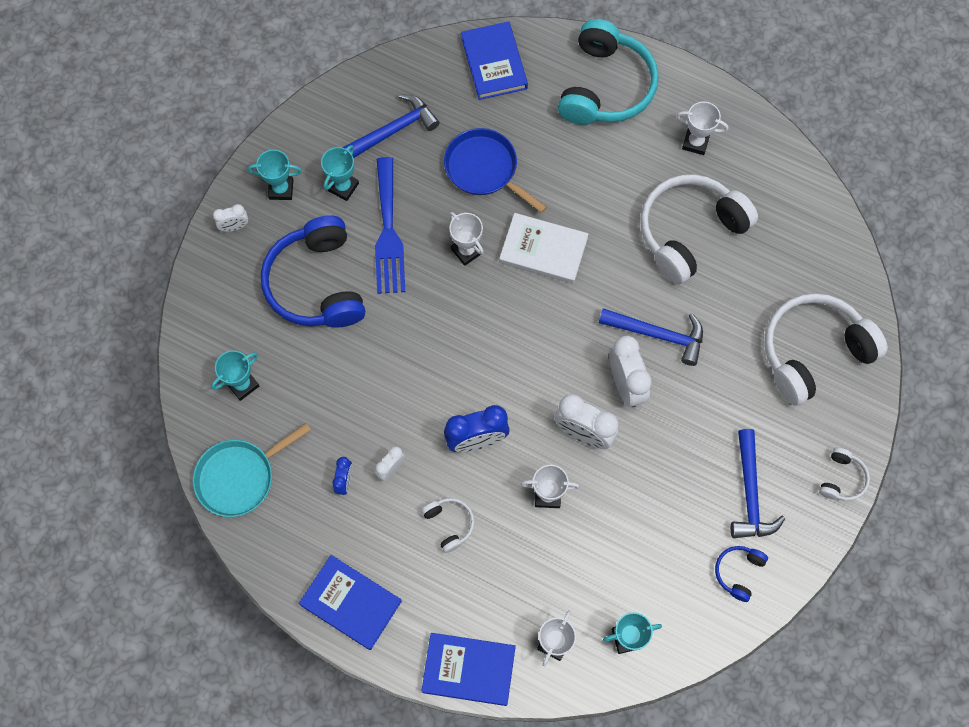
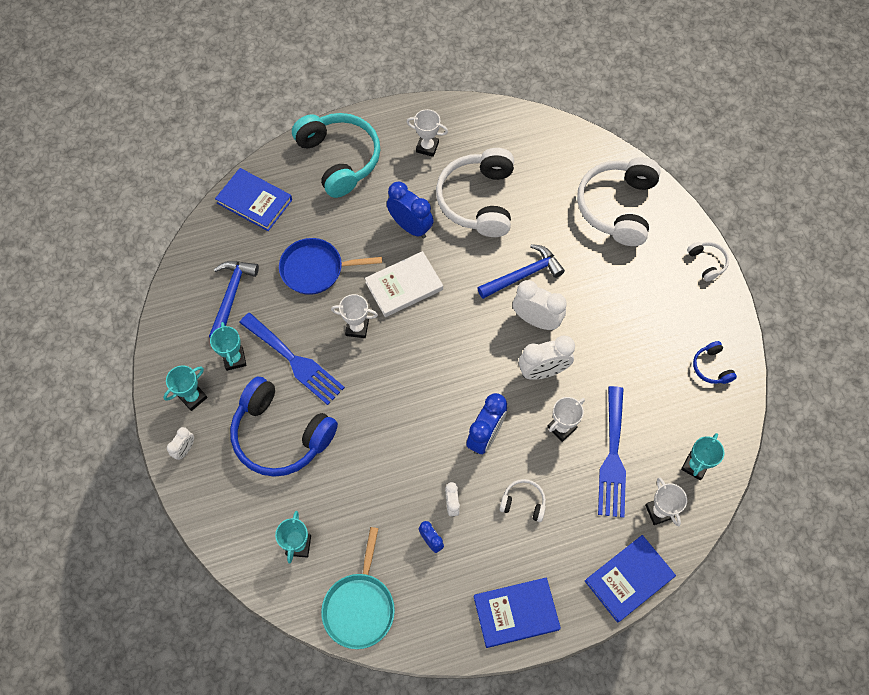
camera: 45 degrees left, 5 degrees down
(564, 561) = (612, 457): none -> blue fork
(603, 203) = (410, 227): none -> blue clock
(695, 142) = (427, 147): white trophy -> white trophy turned 45 degrees clockwise
(750, 493) = (669, 317): blue hammer -> none

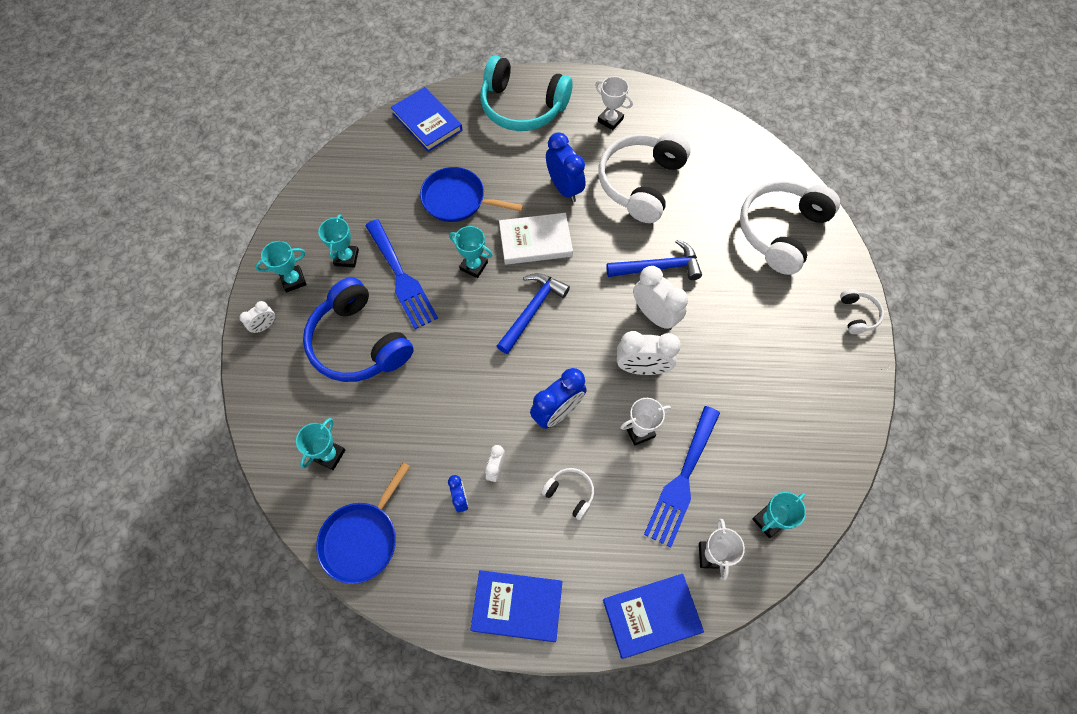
camera: 20 degrees right, 0 degrees up
(231, 296) = (369, 200): blue hammer -> blue hammer (532, 310)
(340, 159) = (522, 107): turquoise headphones -> turquoise headphones turned 120 degrees clockwise
(357, 328) = (474, 266): white trophy -> turquoise trophy
(359, 606) = (362, 538): turquoise pan -> blue pan
(711, 367) = (824, 423): blue headphones -> none

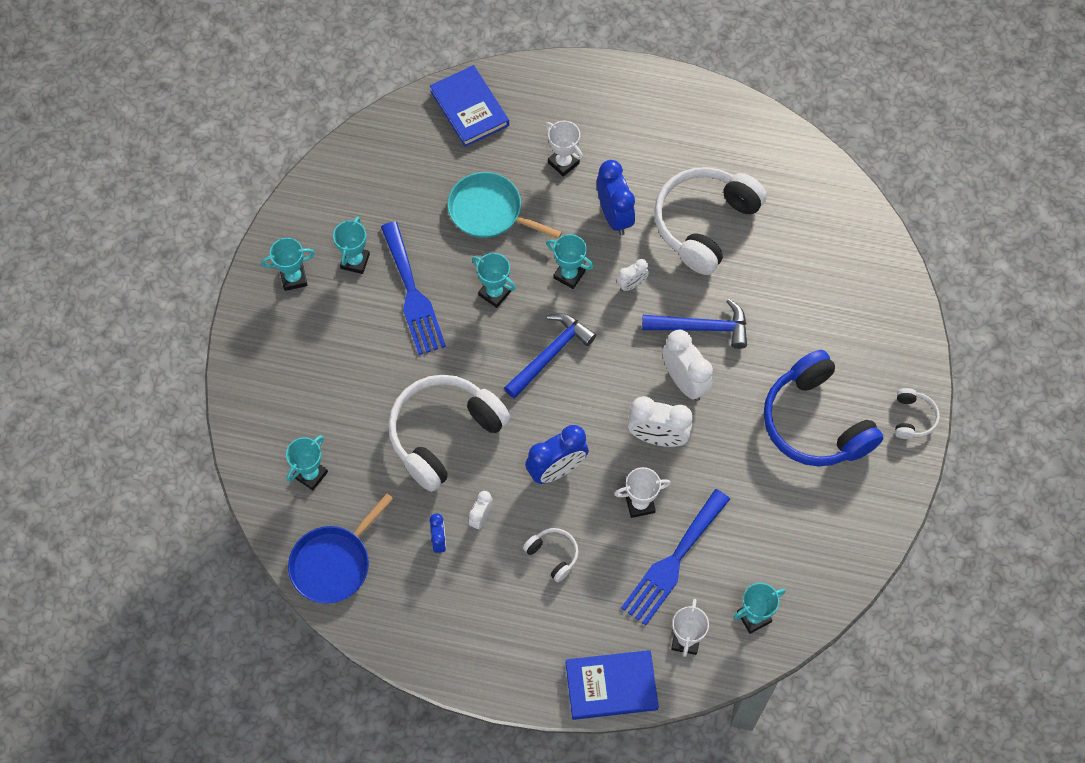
camera: 10 degrees right, 0 degrees up
(265, 326) = (257, 325): white clock -> white clock (631, 284)
(358, 343) = (356, 360): blue headphones -> blue headphones (815, 422)
(457, 200) = (489, 211): blue pan -> turquoise pan
(517, 606) = (479, 654): blue book -> none
(522, 107) = (585, 106): turquoise headphones -> none
(535, 241) = (569, 275): white book -> turquoise trophy
(610, 120) = (686, 139): white trophy -> white trophy (563, 163)
(781, 231) = (853, 307): white headphones -> white headphones (444, 434)

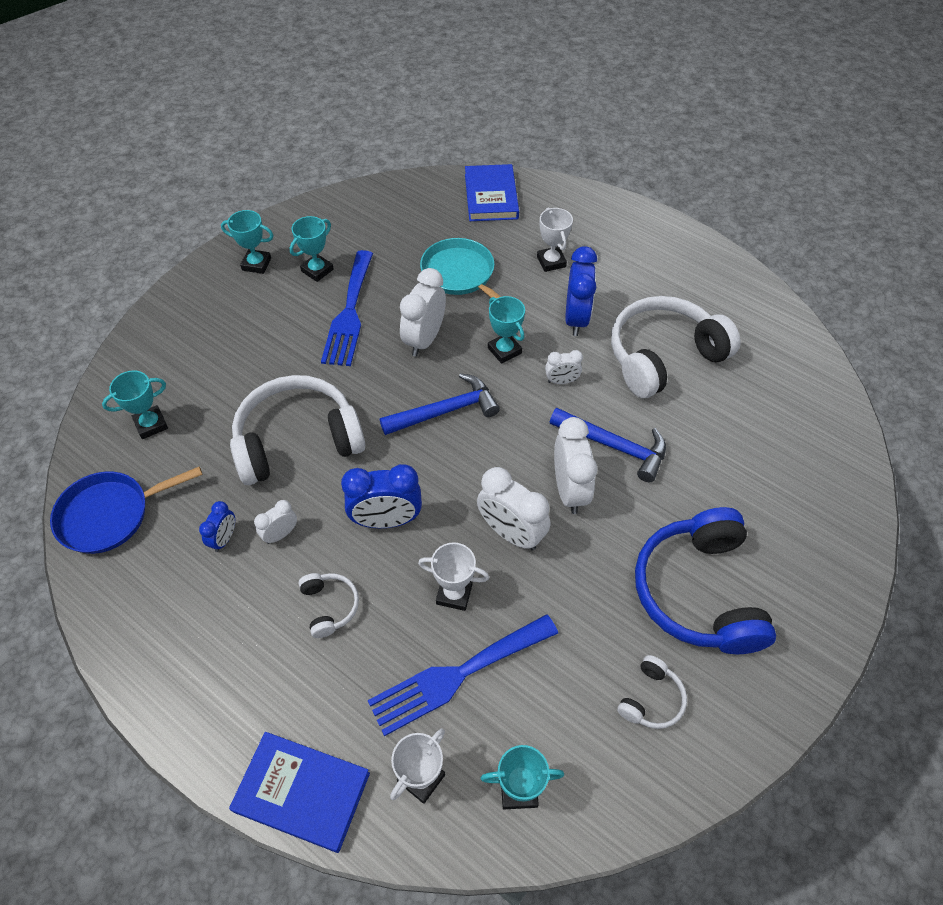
camera: 25 degrees right, 10 degrees down
(494, 293) = (424, 339): turquoise trophy -> white clock
(913, 418) = (821, 637): white headphones -> white headphones (651, 699)

